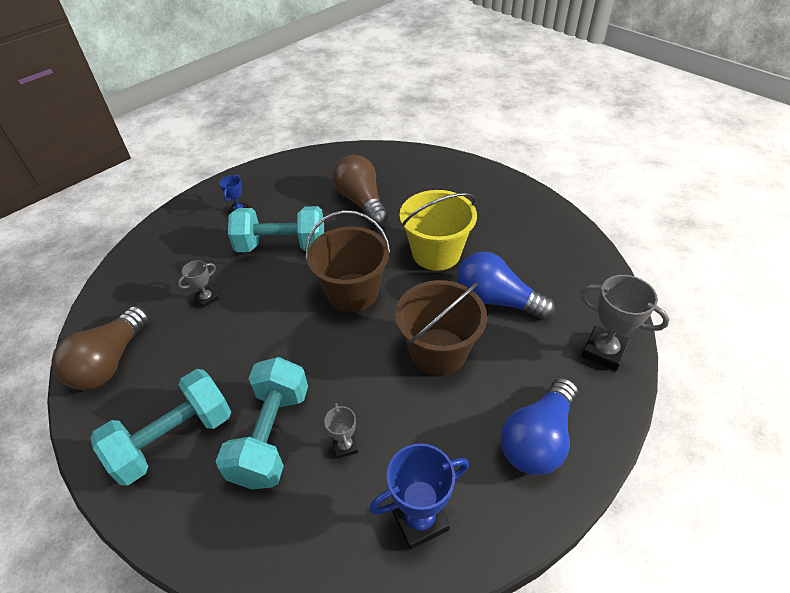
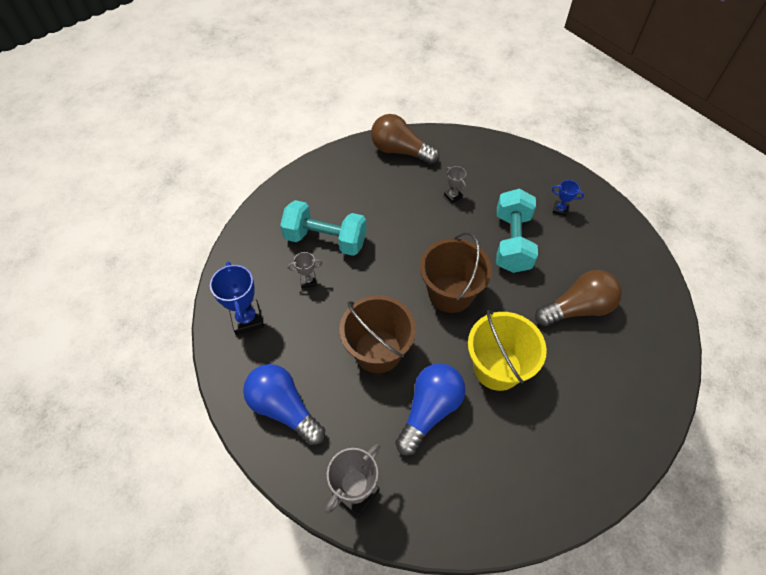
camera: 95 degrees right, 10 degrees up
(174, 439) = (334, 190): turquoise dumbbell -> none

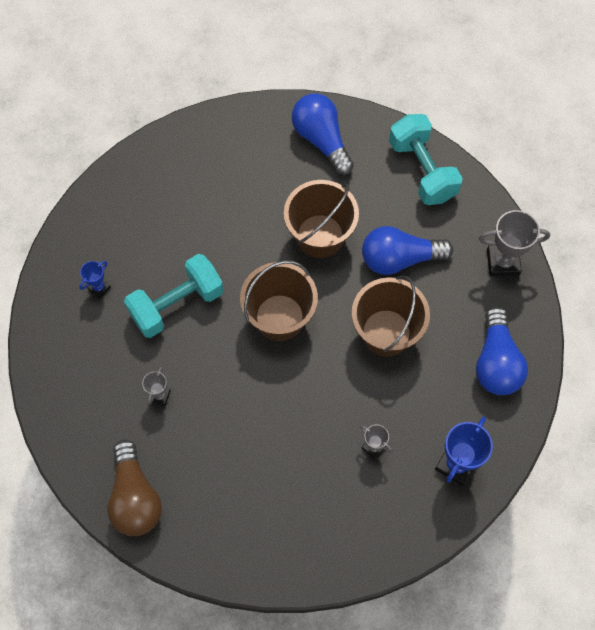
camera: 130 degrees left, 10 degrees up
(325, 240) = (316, 472): turquoise dumbbell -> turquoise dumbbell (422, 170)
(497, 367) = (320, 236): yellow bucket -> brown bucket
(560, 210) = (99, 288): blue trophy -> blue trophy turned 60 degrees clockwise
(577, 308) = (209, 212): brown light bulb -> none
(595, 440) = (321, 140): none -> blue light bulb

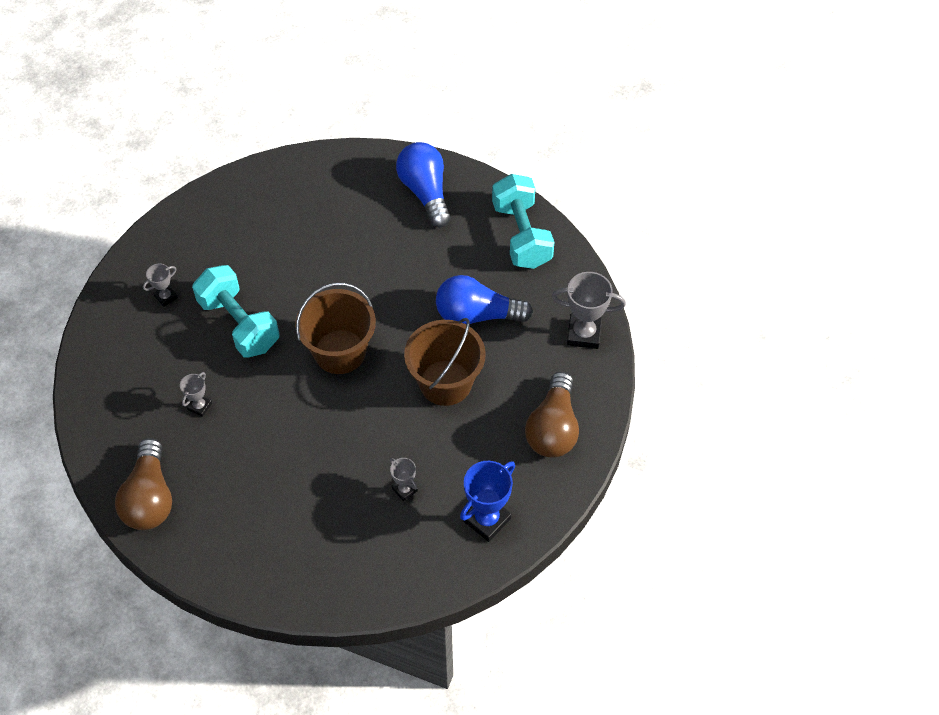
camera: 10 degrees right, 10 degrees down
(99, 288) = (166, 297): blue trophy -> grey trophy
(177, 304) = (239, 324): turquoise dumbbell -> turquoise dumbbell turned 75 degrees clockwise
(320, 236) = (401, 281): brown bucket -> none
(496, 362) = (553, 428): blue light bulb -> brown light bulb

